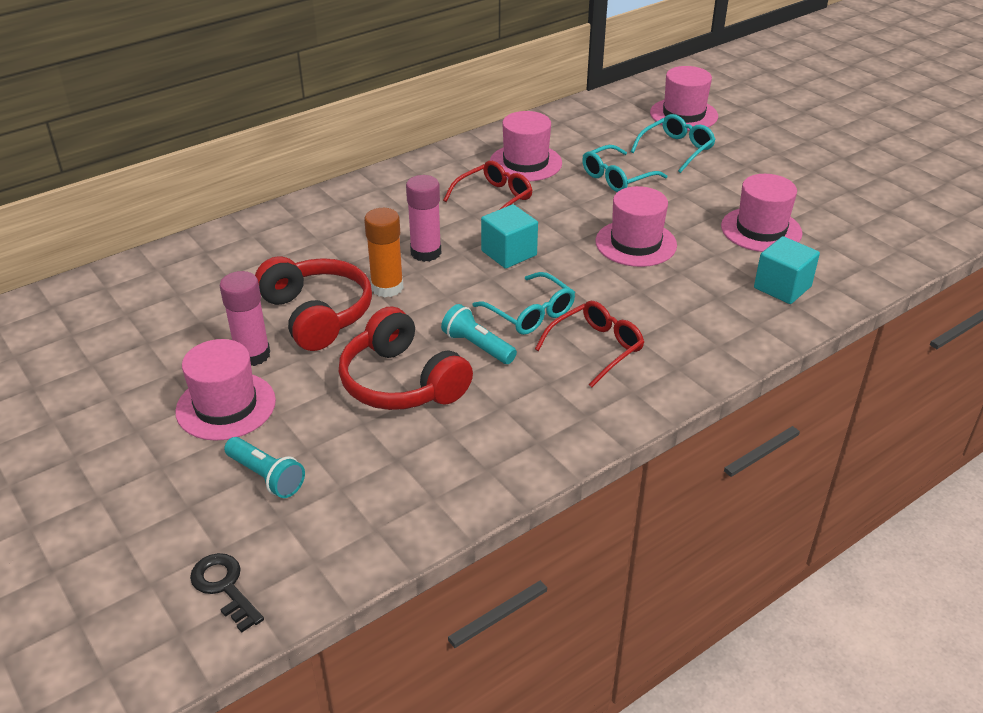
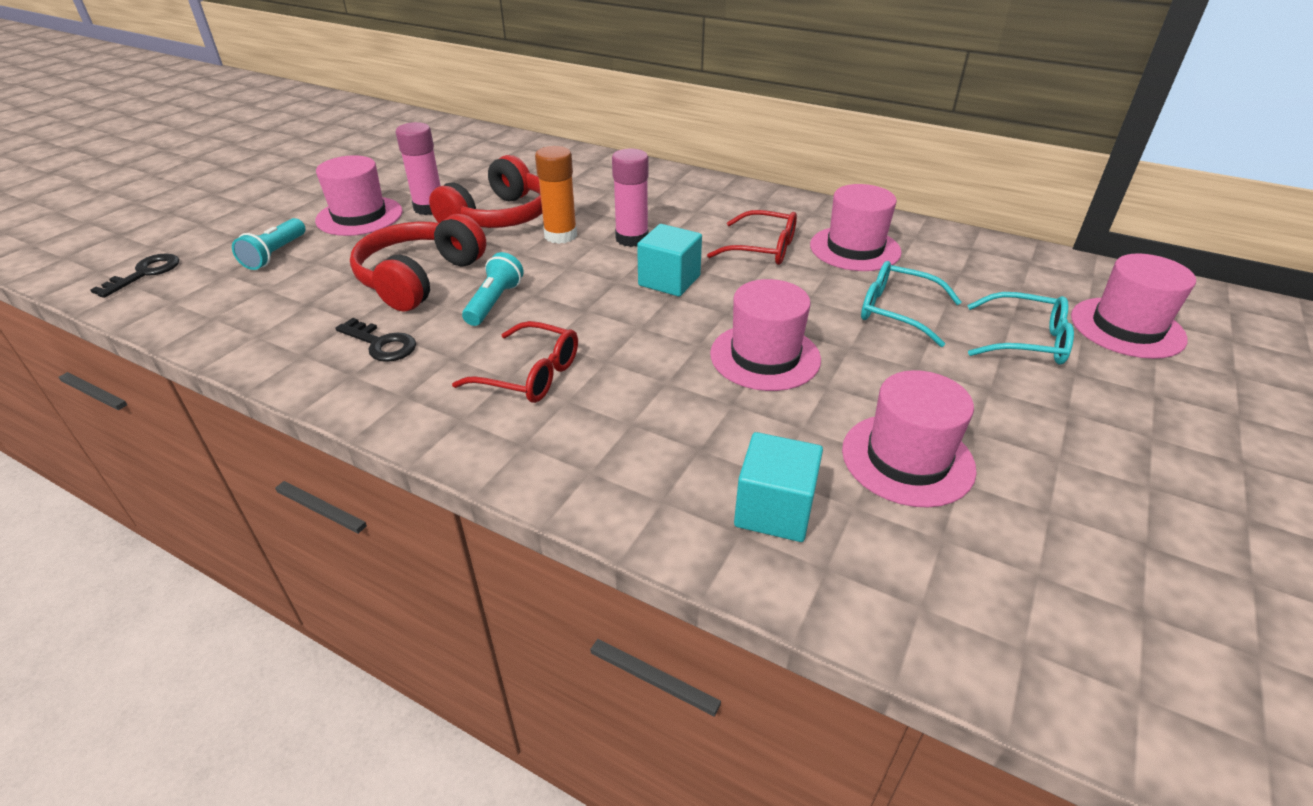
camera: 65 degrees right, 0 degrees up
(502, 419) = (381, 344): none -> black key
(530, 313) = (569, 318): turquoise glasses -> none

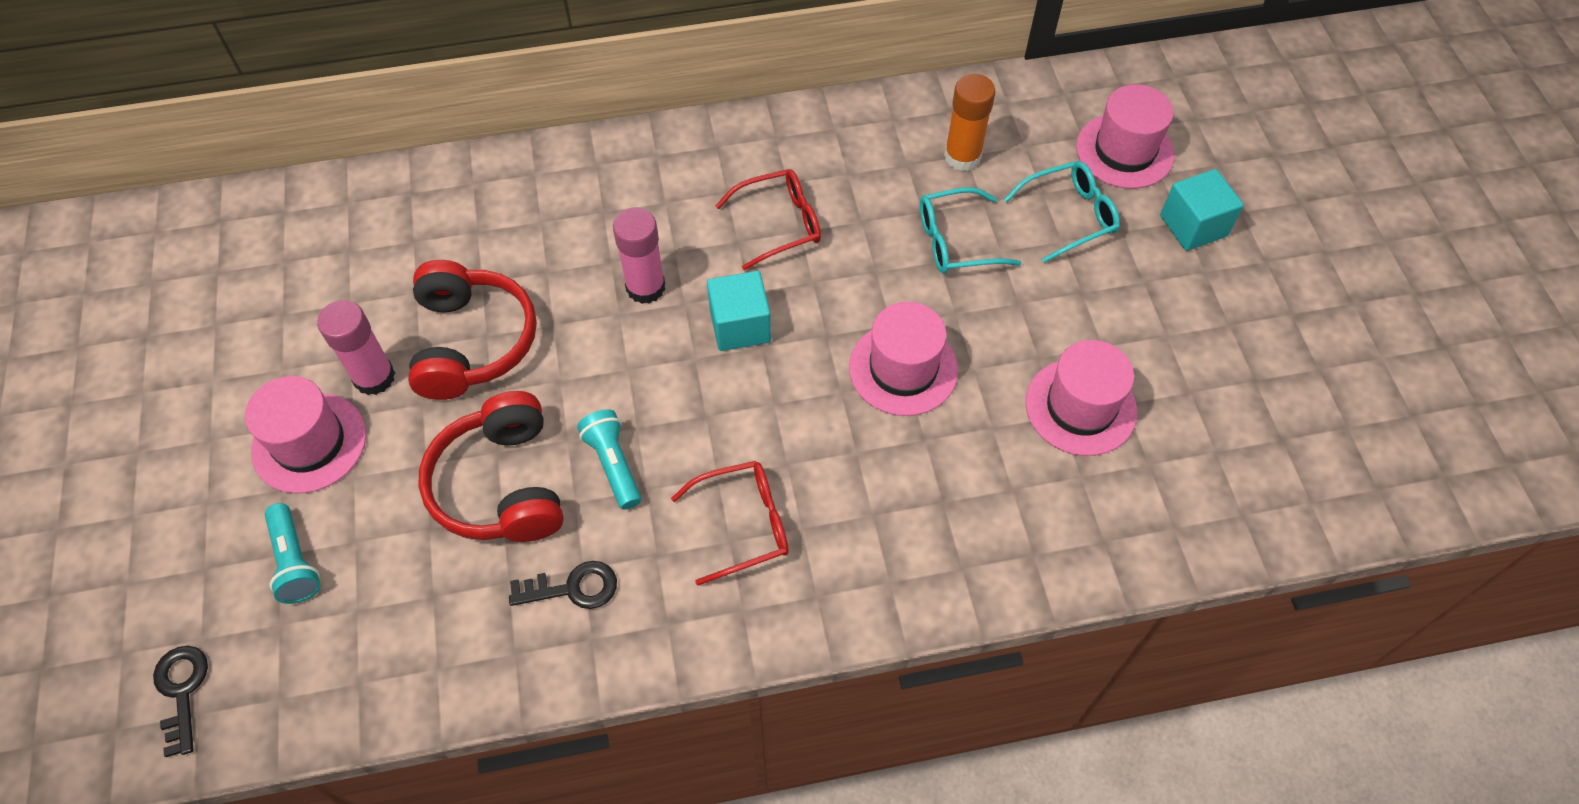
camera: 40 degrees left, 20 degrees up
(560, 235) = (570, 329): orange glue stick -> orange glue stick (962, 157)
(774, 510) = (1037, 519): turquoise cube -> turquoise cube (1193, 226)
(855, 249) = (857, 172): pink hat -> none

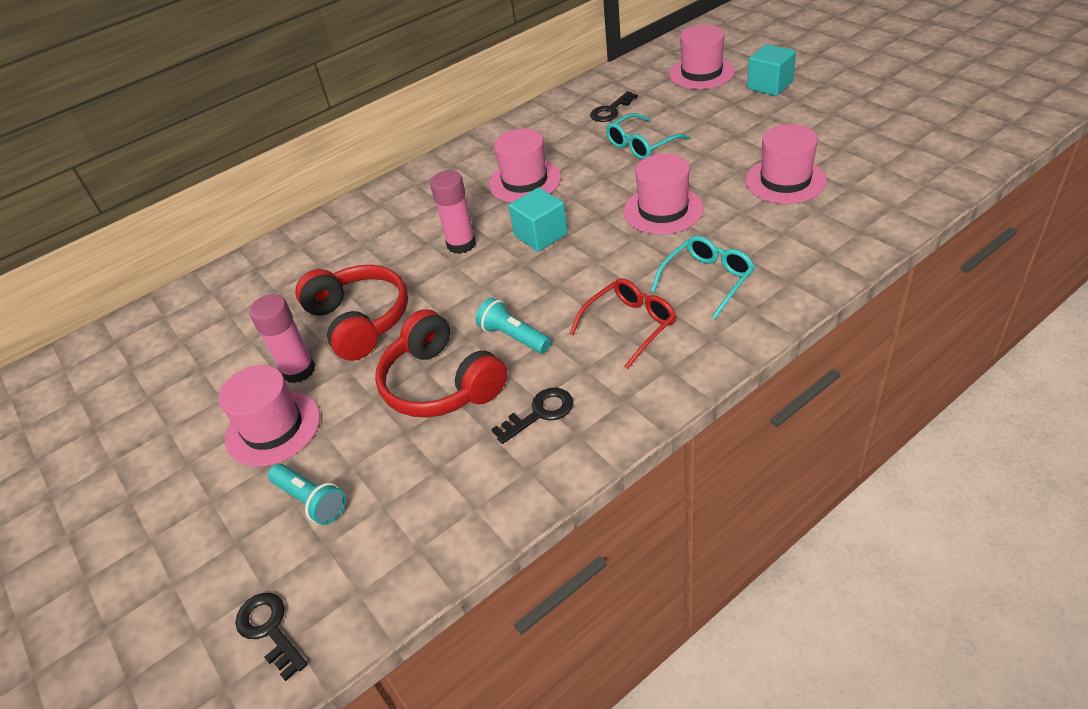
camera: 20 degrees left, 15 degrees down
(779, 224) = (524, 181): red glasses -> pink hat
(962, 157) = (610, 111): orange glue stick -> black key
(1069, 216) = (697, 109): turquoise glasses -> turquoise glasses (707, 280)

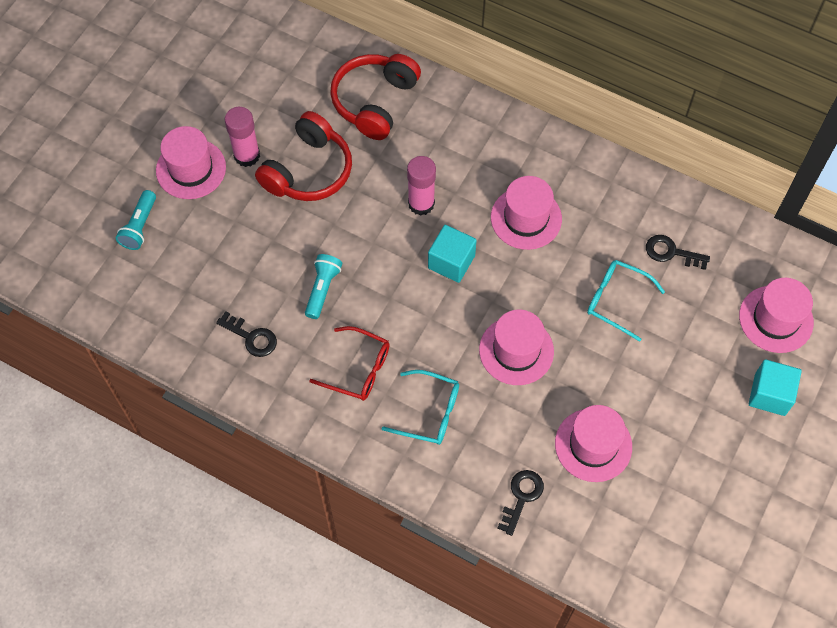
camera: 60 degrees right, 20 degrees up
(269, 629) = (49, 252): black key -> black key (522, 497)
(441, 384) = (261, 259): red headphones -> red headphones (374, 101)

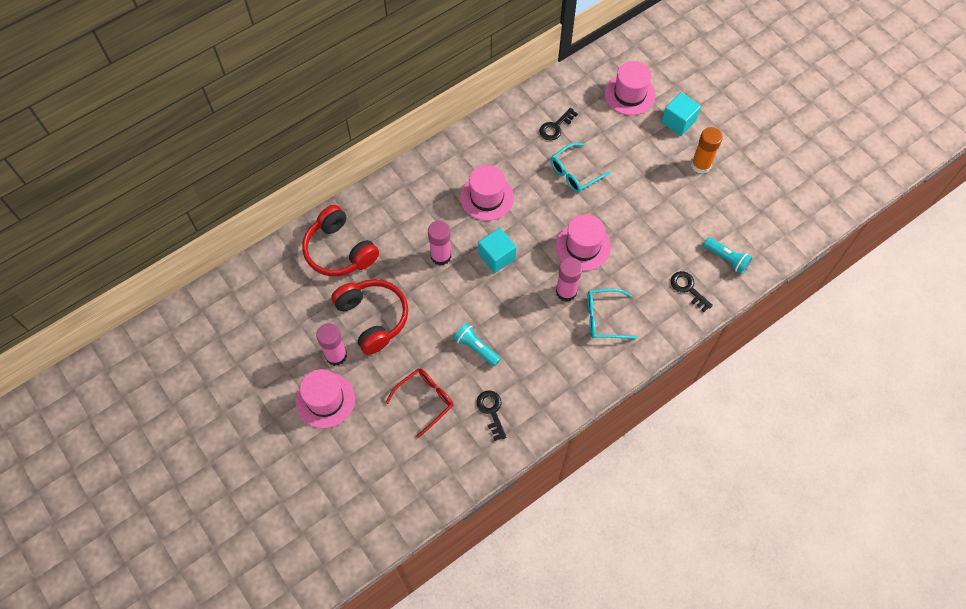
camera: 65 degrees left, 0 degrees up
(139, 226) = (356, 456): turquoise flashlight -> turquoise flashlight (726, 259)
(251, 337) = (491, 411): black key -> black key turned 75 degrees counterclockwise
(358, 369) = (550, 349): red glasses -> red glasses (425, 400)
(429, 412) = (604, 318): turquoise glasses -> turquoise glasses turned 135 degrees counterclockwise
(443, 356) = (566, 292): none -> pink glue stick
(593, 445) = (670, 232): pink hat -> none
(717, 447) = (701, 165): none -> orange glue stick

